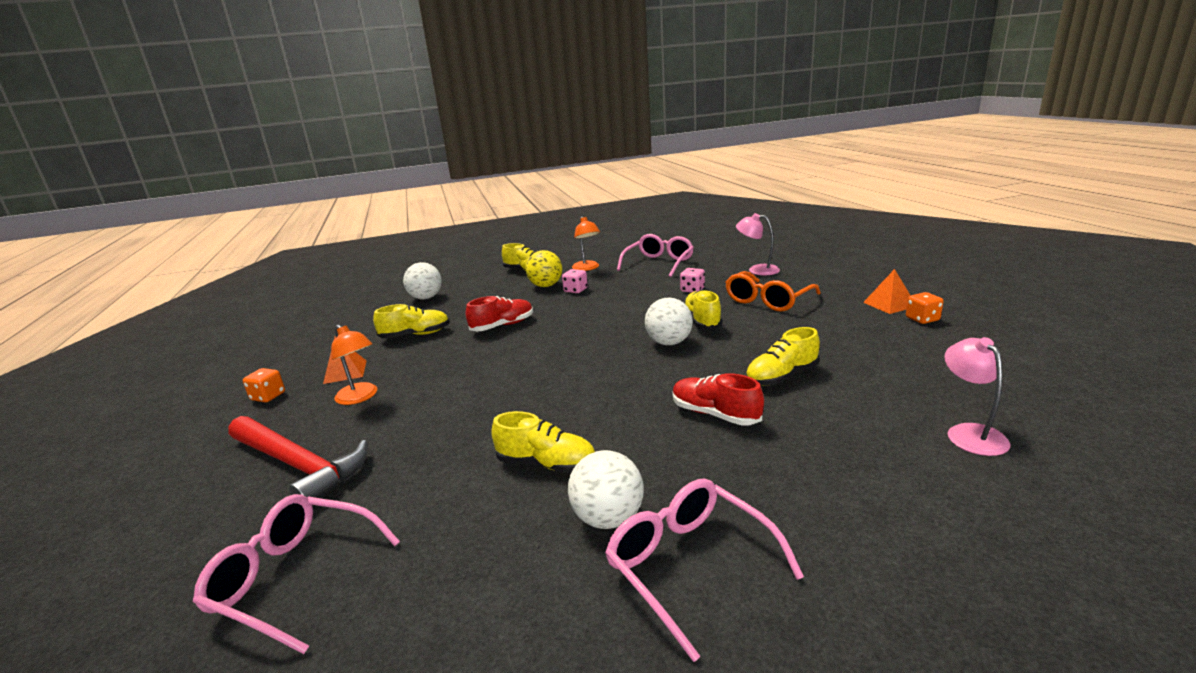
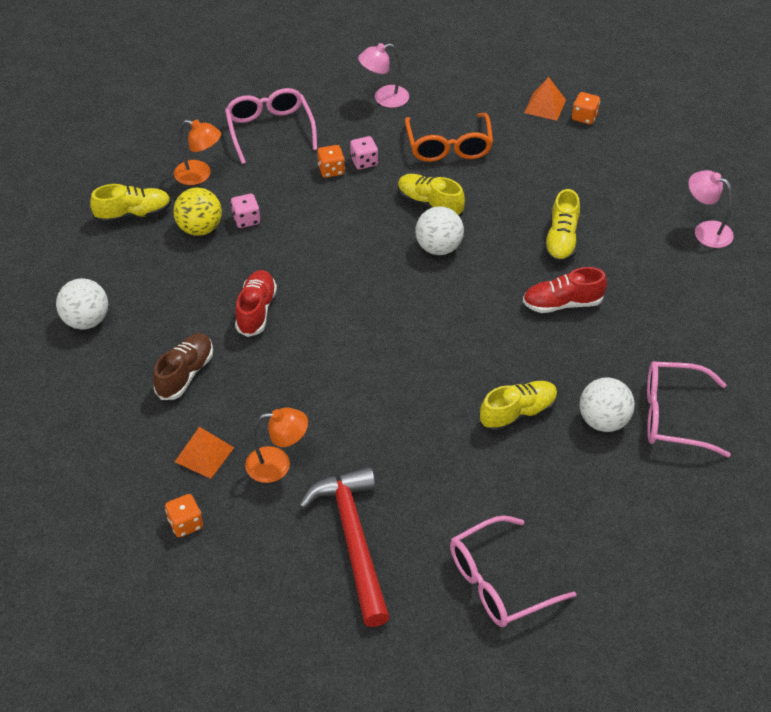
camera: 50 degrees left, 25 degrees up
(298, 465) = (353, 540): red hammer -> red hammer turned 90 degrees counterclockwise
(415, 335) = (185, 374): yellow shoe -> brown shoe
(664, 287) = (331, 170): none -> orange dice

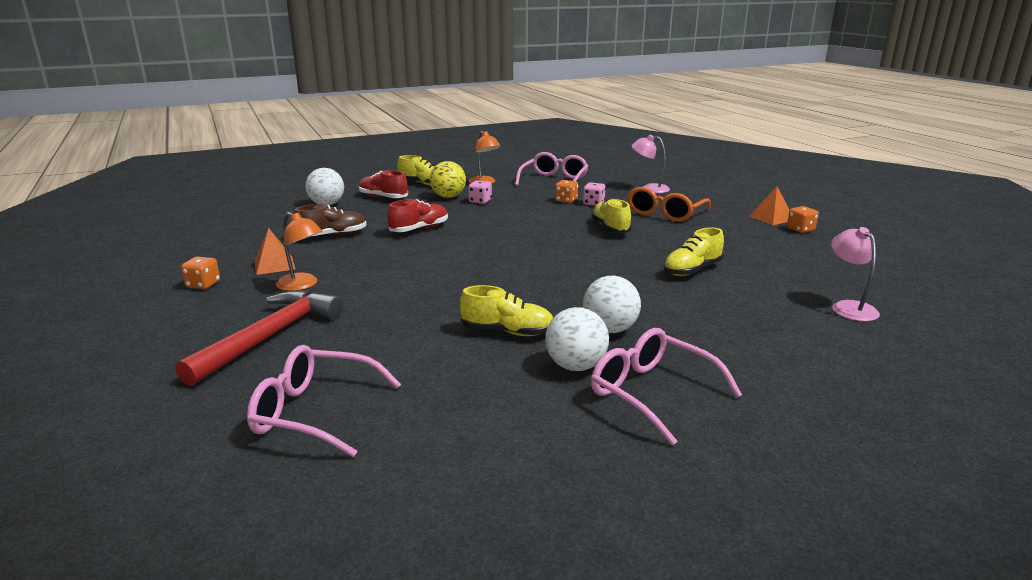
camera: 40 degrees right, 25 degrees down
(438, 248) = (585, 244): white ball -> white ball (610, 329)
(562, 303) = (643, 296): red shoe -> red shoe (383, 197)

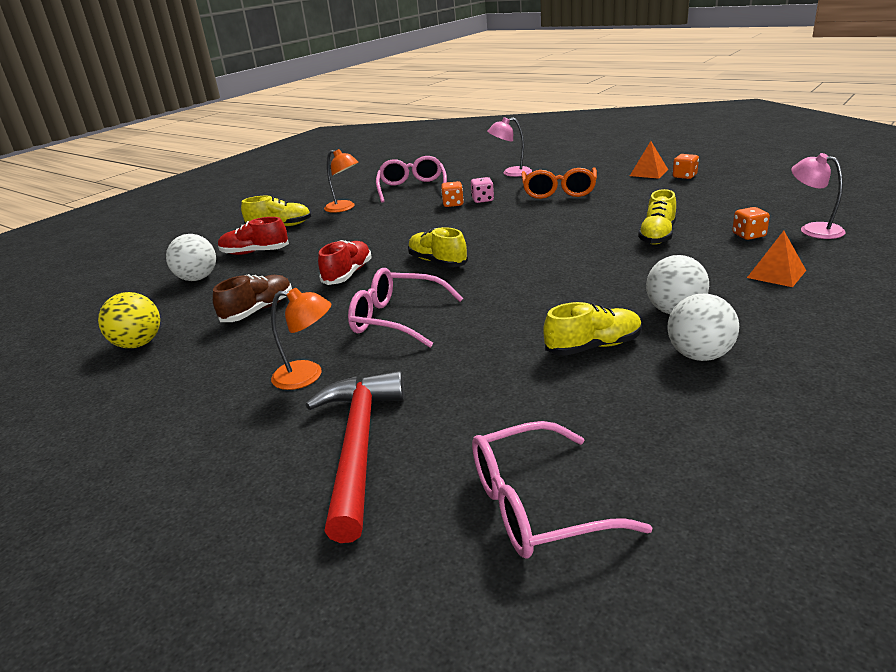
camera: 25 degrees left, 5 degrees up
(203, 285) = (179, 419): orange dice -> orange dice (748, 235)
(274, 265) = (237, 365): orange pyramid -> orange pyramid (776, 274)
(448, 197) = (327, 232): yellow ball -> yellow ball (138, 344)
(480, 201) = (369, 227): pink dice -> none
(610, 228) = (533, 218): yellow shoe -> yellow shoe (437, 262)
(651, 392) = (791, 354): pink glasses -> pink glasses (396, 319)

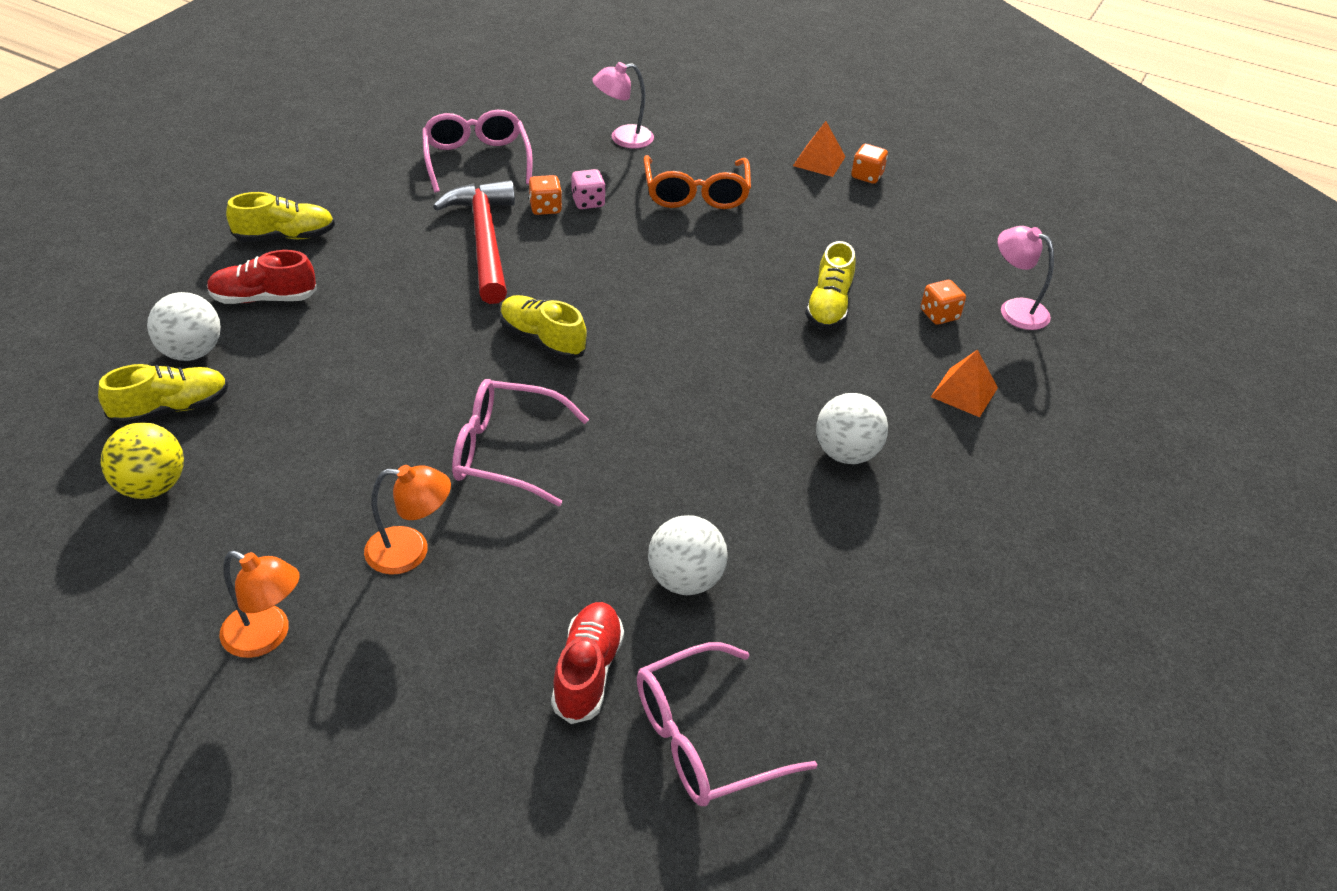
camera: 15 degrees left, 15 degrees up
(258, 310) = (307, 426): brown shoe -> none
(344, 208) = (379, 200): orange lamp -> orange lamp (267, 636)
(348, 274) = (419, 357): red shoe -> red shoe (587, 672)
(358, 446) = (500, 663): red hammer -> red hammer (484, 240)
(593, 346) = (753, 510): yellow shoe -> yellow shoe (171, 409)
(699, 355) = (870, 528): white ball -> white ball (685, 580)

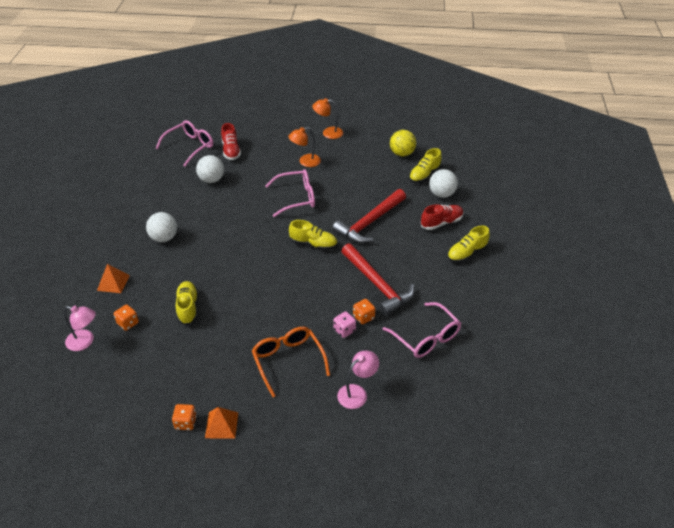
camera: 160 degrees right, 0 degrees up
(399, 344) = (369, 222): none -> red hammer

